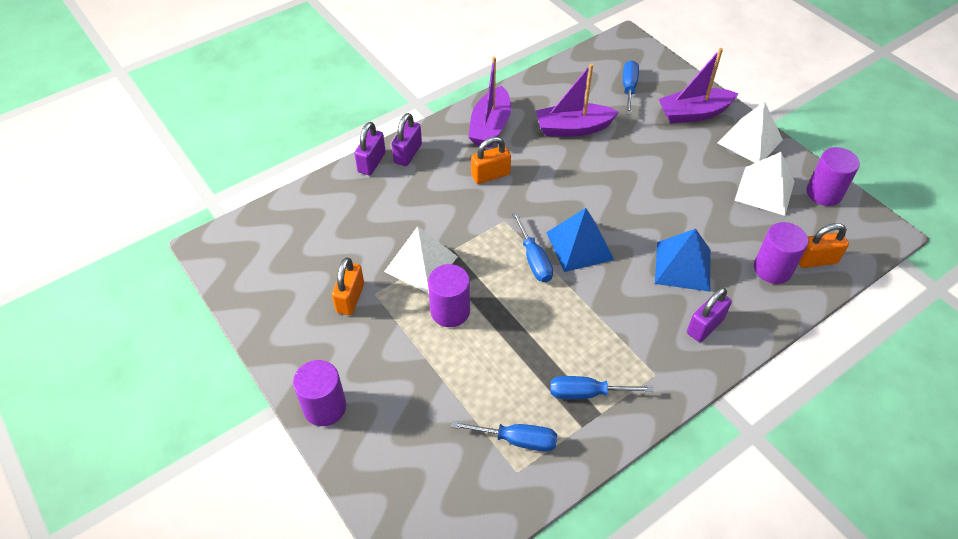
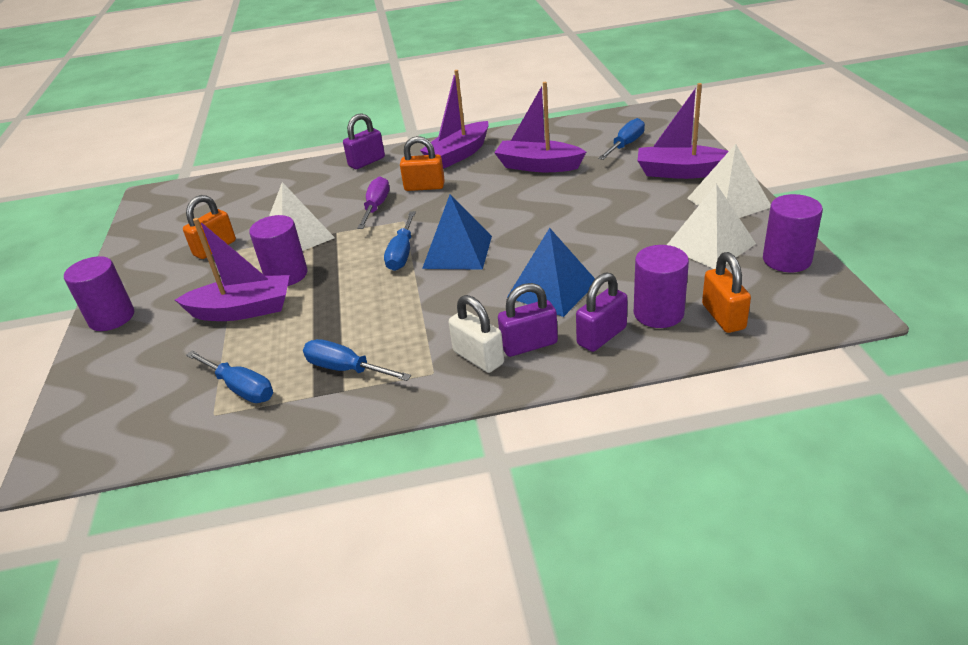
camera: 30 degrees right, 15 degrees down
(371, 162) = (330, 163): purple padlock -> purple padlock (601, 336)
(445, 361) = (243, 310): none -> purple boat
(465, 210) = (376, 207): none -> purple screwdriver
(677, 349) = (478, 357): none -> white padlock
(816, 260) = (723, 317): orange padlock -> orange padlock turned 60 degrees clockwise

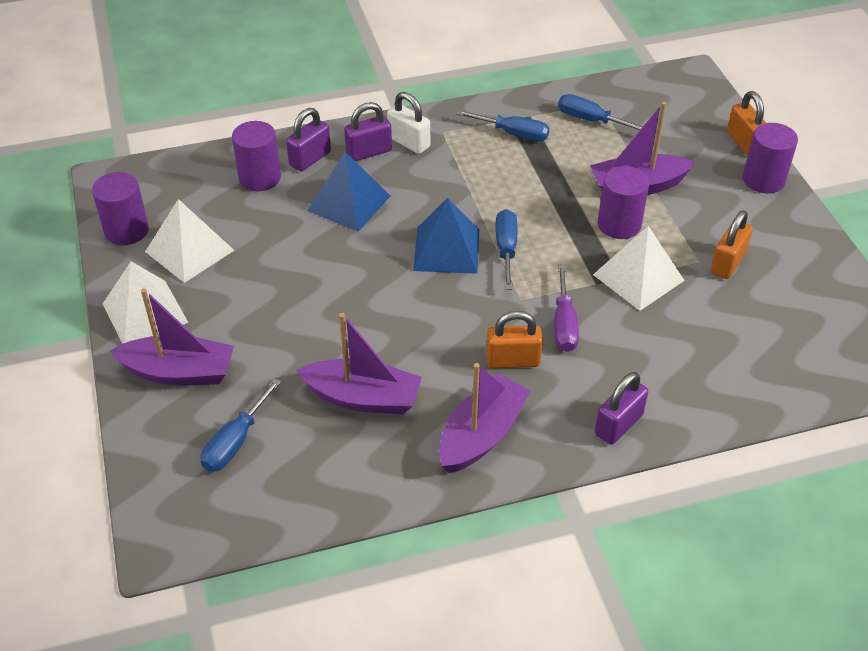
camera: 170 degrees right, 10 degrees up
(723, 317) = (208, 174): orange padlock -> orange padlock (744, 142)

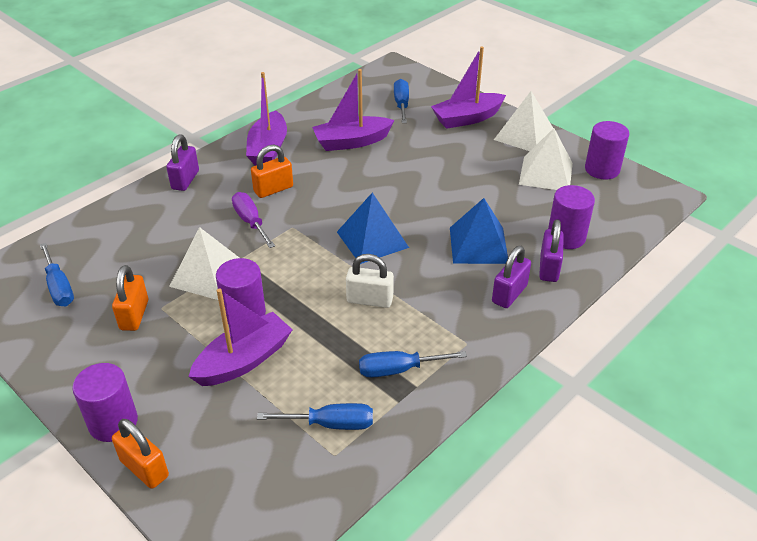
camera: 150 degrees right, 5 degrees down
(409, 142) = (485, 318): white padlock -> white padlock (369, 300)
(506, 249) = (327, 257): blue screwdriver -> blue screwdriver (59, 287)

